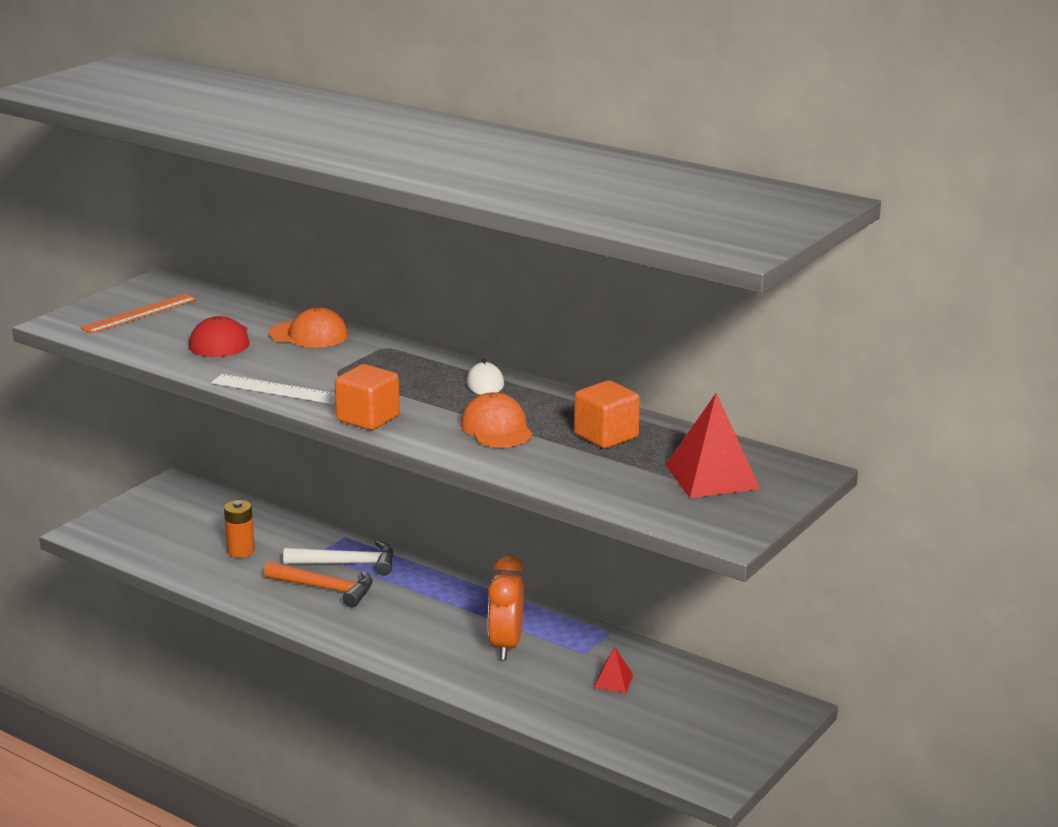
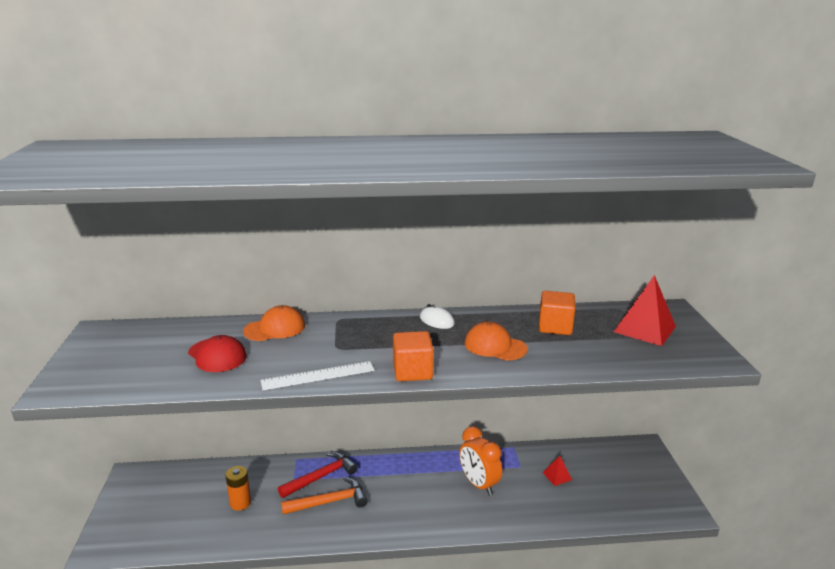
camera: 40 degrees left, 0 degrees up
(139, 313) = (119, 357): orange ruler -> none
(347, 564) = (321, 477): white hammer -> red hammer

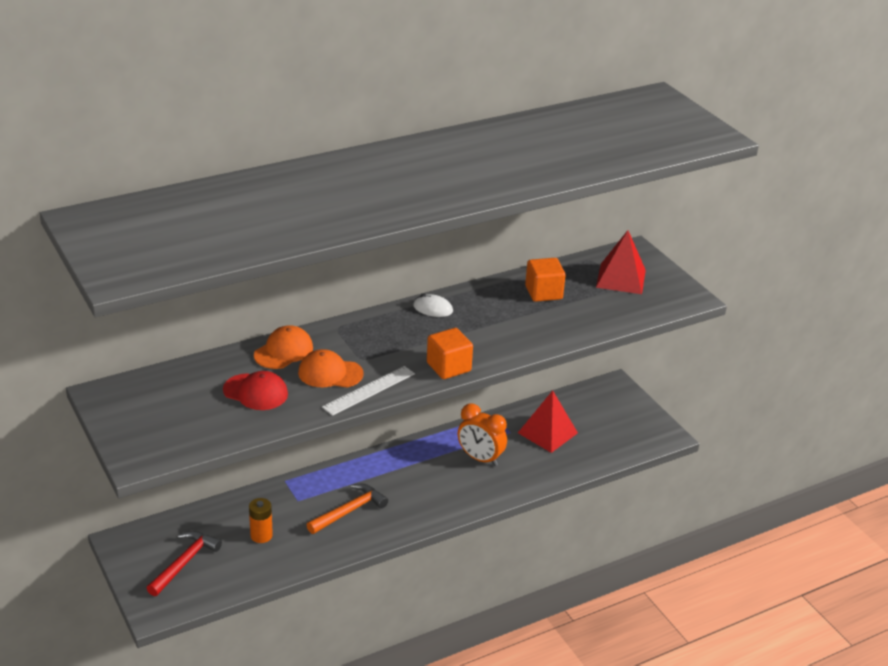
camera: 25 degrees left, 10 degrees up
(321, 477) = (324, 491): red hammer -> red hammer (184, 563)
(495, 346) = (503, 325): orange cap -> orange cap (330, 373)
(557, 476) = (547, 433): red pyramid -> red pyramid, size x2.04

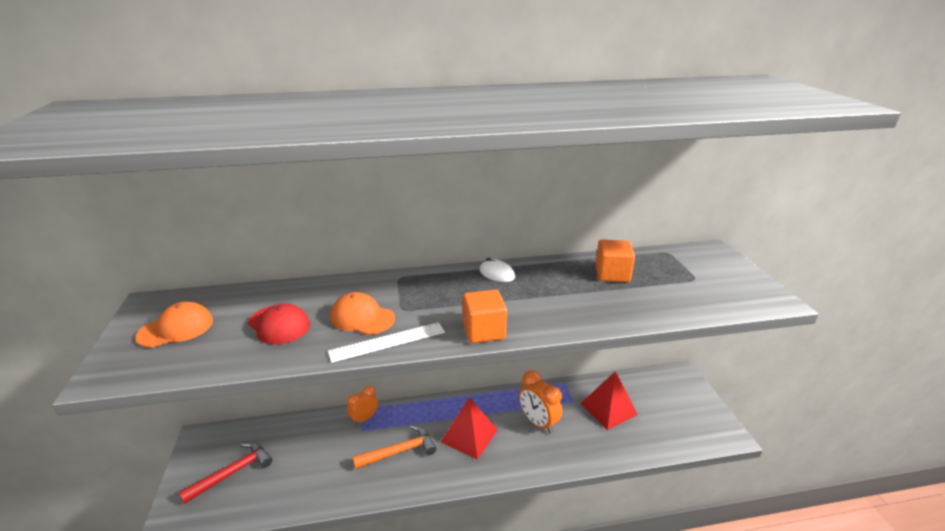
camera: 20 degrees right, 5 degrees down
(261, 535) = (312, 459): orange battery -> none
(283, 351) = (336, 291): orange cap -> orange cap (176, 328)
(293, 489) = (364, 418): none -> orange clock
(621, 278) = (696, 272): red pyramid -> red pyramid (469, 435)

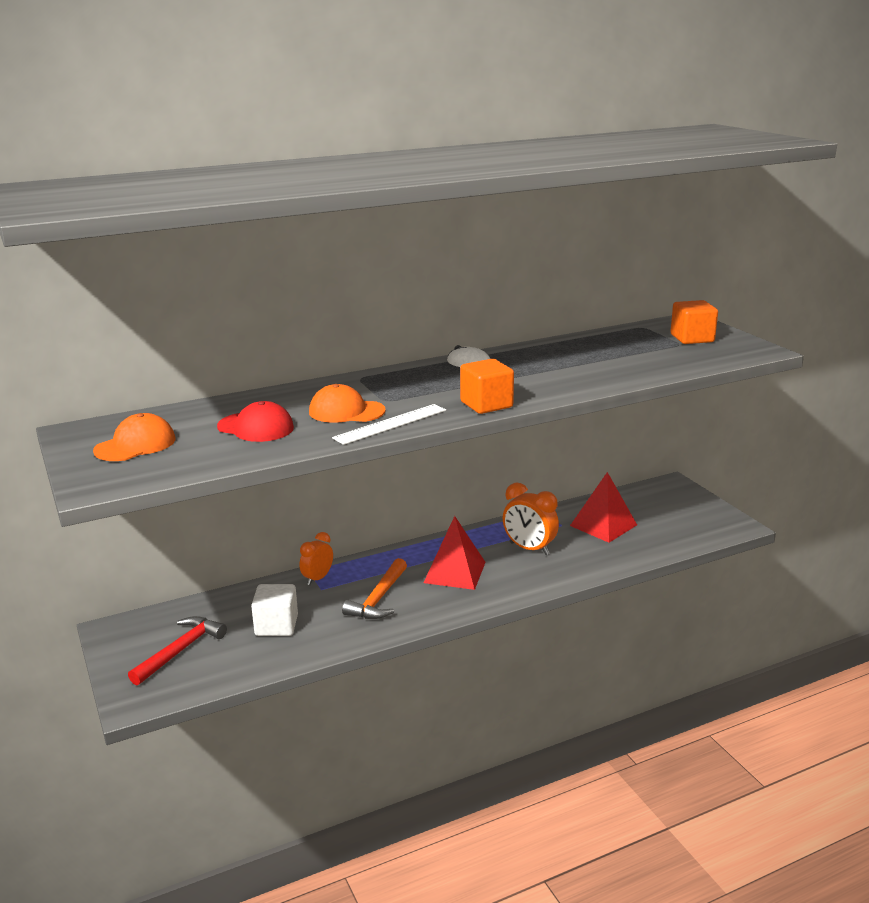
camera: 15 degrees left, 5 degrees down
(311, 463) = (276, 626): none -> white cube
(399, 451) = (379, 598): orange hammer -> orange hammer turned 150 degrees clockwise
(612, 274) = (593, 350): orange cube -> orange cube (692, 338)

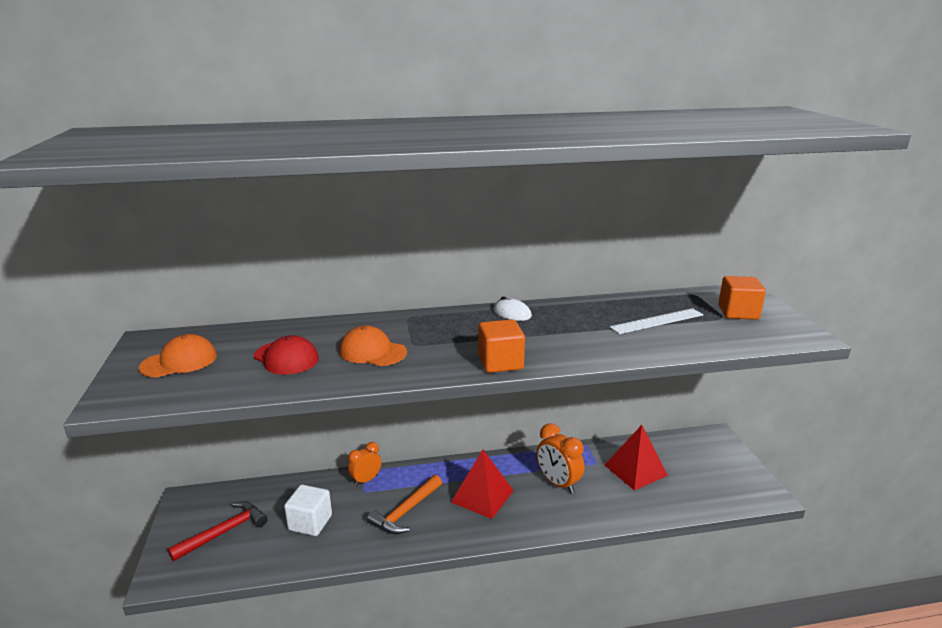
camera: 15 degrees right, 0 degrees up
(390, 424) = (401, 372): white ruler -> white ruler (657, 321)

